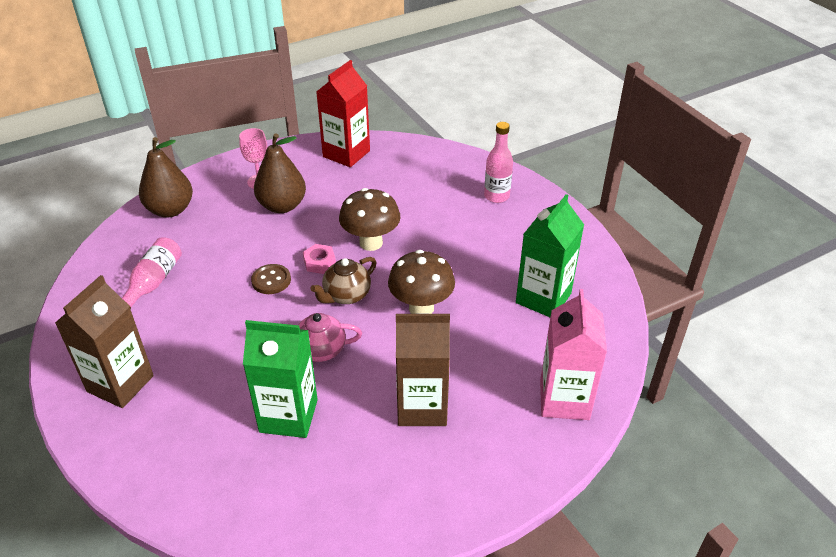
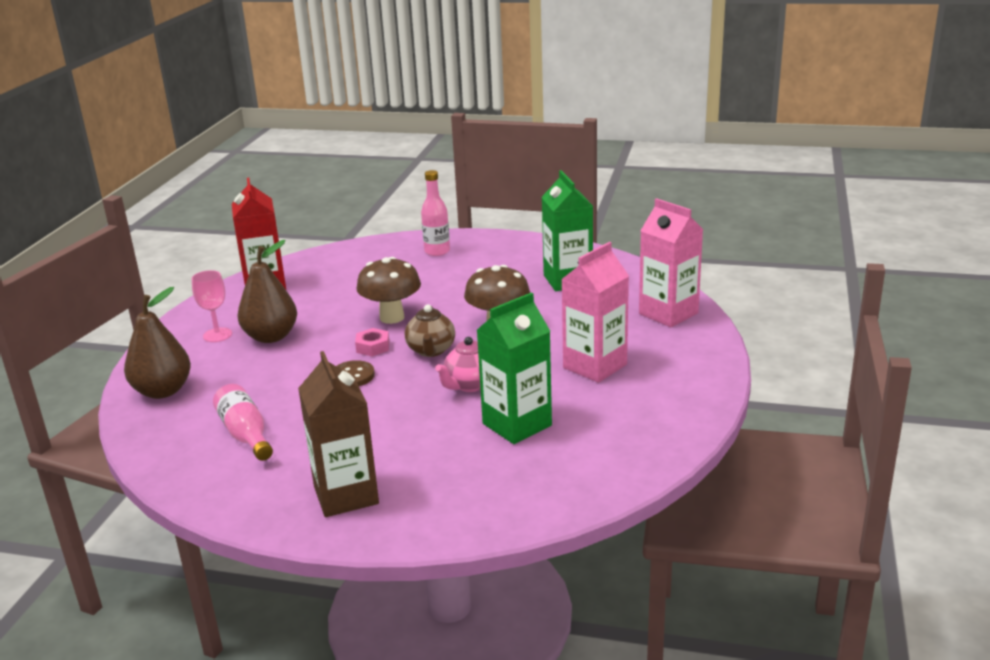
camera: 45 degrees left, 15 degrees down
(422, 407) = (595, 366): brown carton -> pink carton

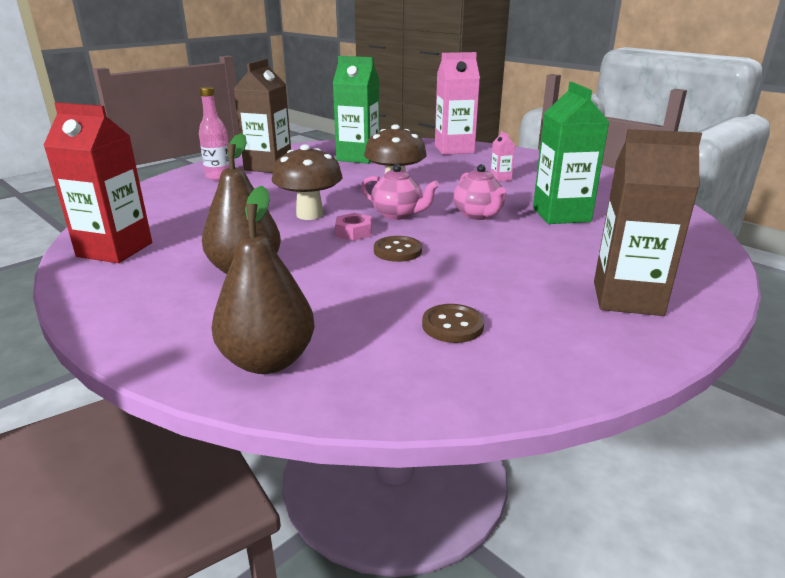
camera: 60 degrees left, 0 degrees up
(217, 335) = (181, 297): pink goblet -> none
(245, 434) = (452, 325): pink bottle -> brown button
(431, 350) = (398, 214): brown teapot -> pink teapot
(487, 257) = (268, 167): none -> brown carton
(595, 366) = (500, 178): pink carton -> pink carton, size x0.43

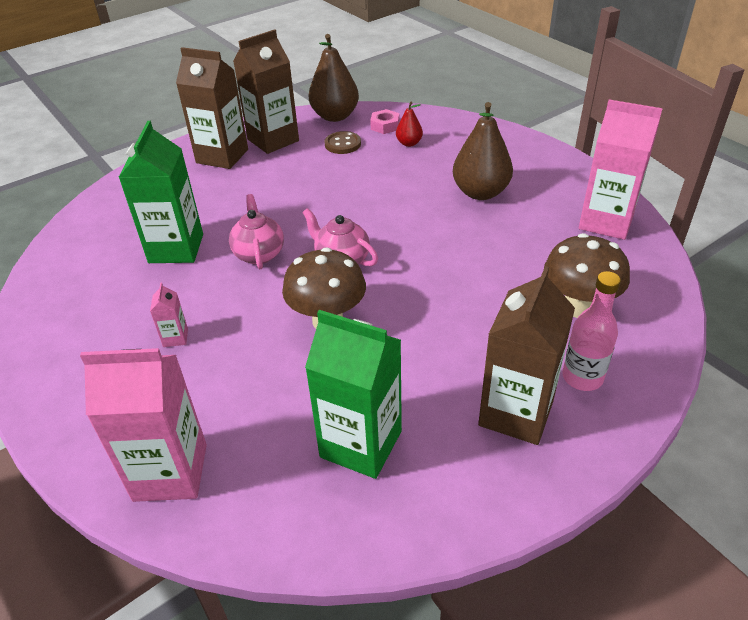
camera: 170 degrees left, 15 degrees up
(115, 250) = (606, 222): red carton -> pink carton
(268, 360) = (448, 130): brown pear -> brown pear (335, 116)
(309, 214) = (436, 266): brown mushroom -> brown mushroom (578, 307)
(340, 332) = (409, 143): none -> red pear
(354, 232) = (391, 233): pink nut -> pink nut (385, 126)
(397, 251) = (357, 207): brown button -> none
(575, 327) = (273, 140): none -> brown carton

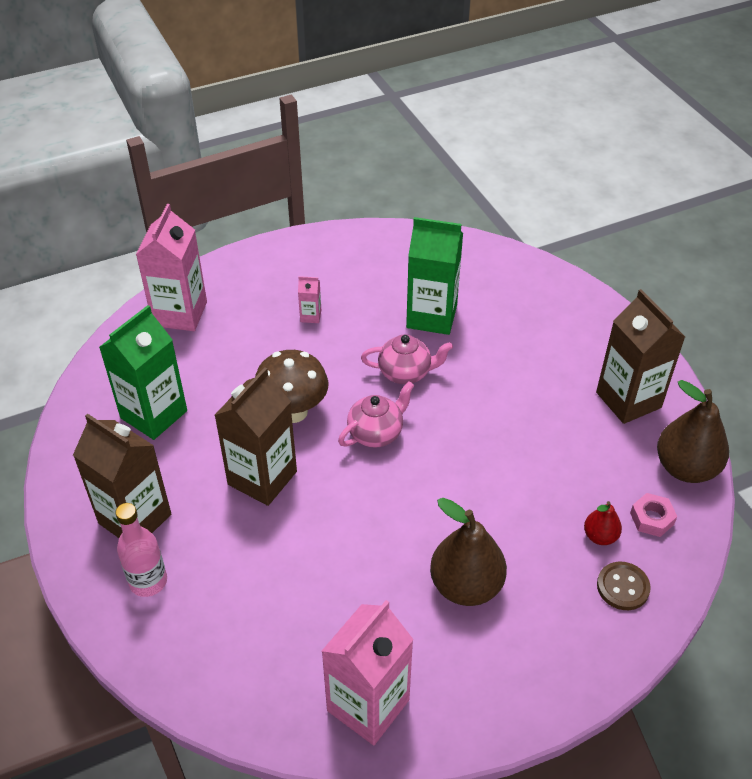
camera: 100 degrees right, 5 degrees up
(222, 156) = (597, 353): brown carton -> brown carton (262, 478)
(342, 144) = (608, 466): brown button -> brown button (622, 587)
(578, 307) = (235, 614): brown mushroom -> none

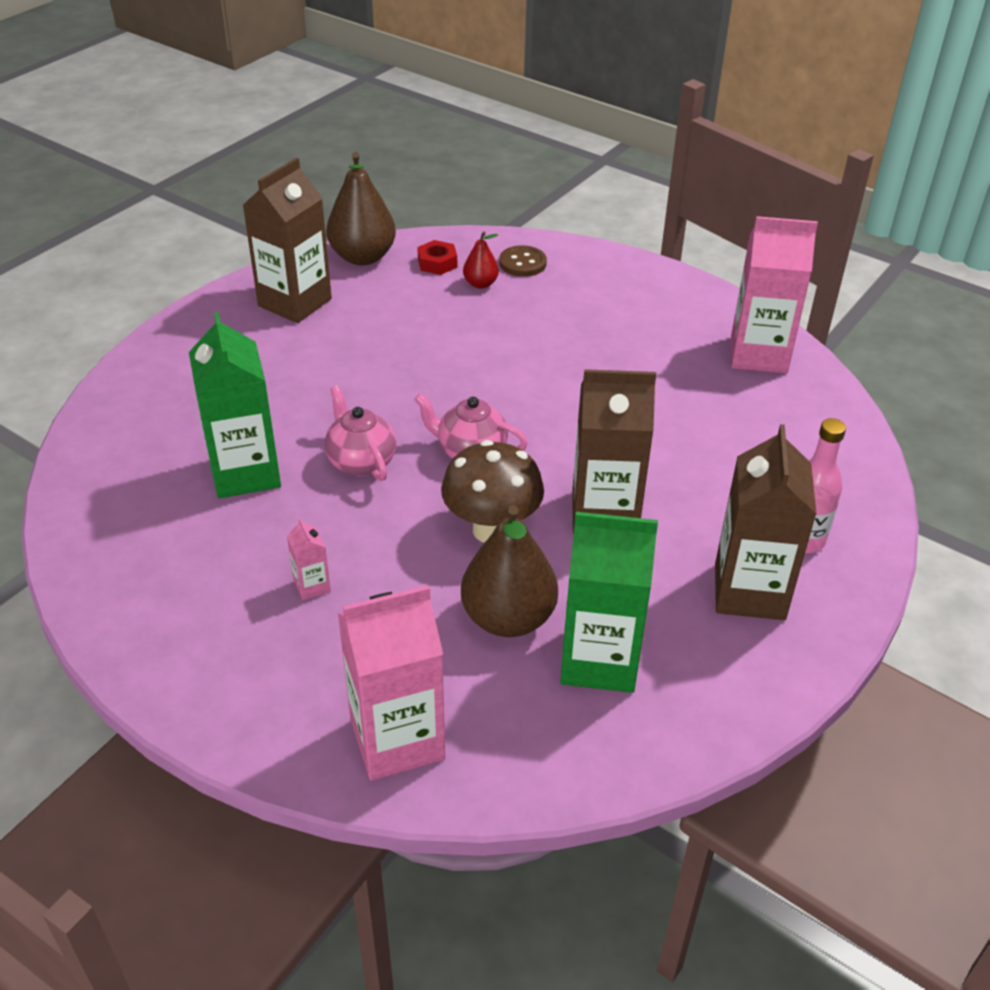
camera: 120 degrees left, 5 degrees down
(466, 585) = (599, 339): brown pear -> brown pear (508, 618)
(652, 518) = (437, 263): pink nut -> red nut

